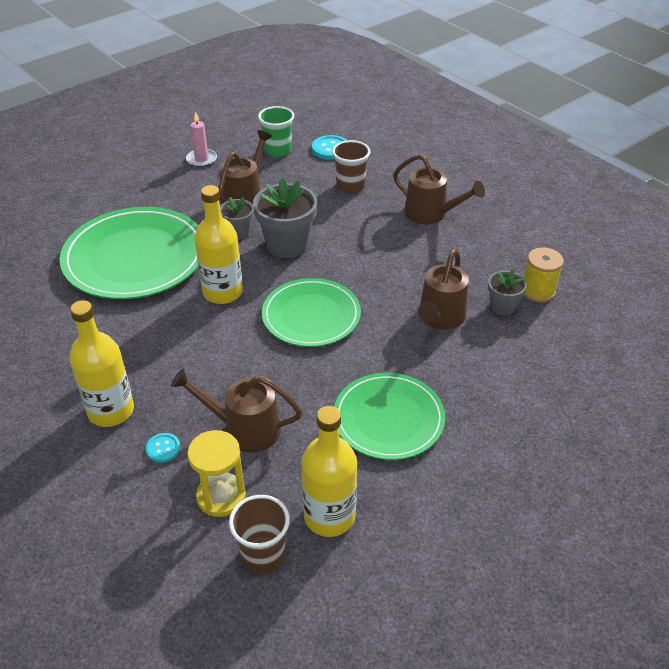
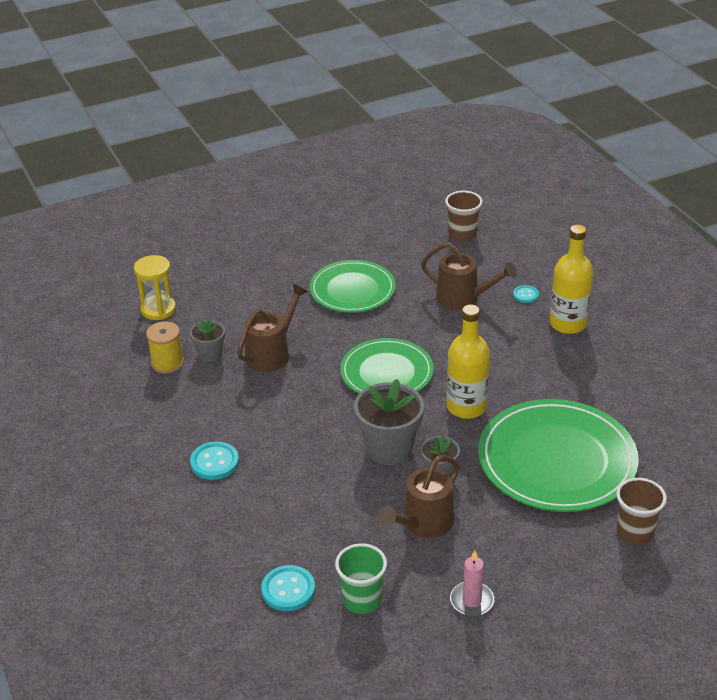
camera: 165 degrees left, 5 degrees down
(221, 496) = (485, 264): yellow hourglass -> yellow hourglass (158, 309)
(329, 516) = (415, 246): yellow bottle -> none
(350, 186) = (288, 518): brown cup -> brown cup (635, 532)
(431, 214) = (214, 462): brown watering can -> turquoise button

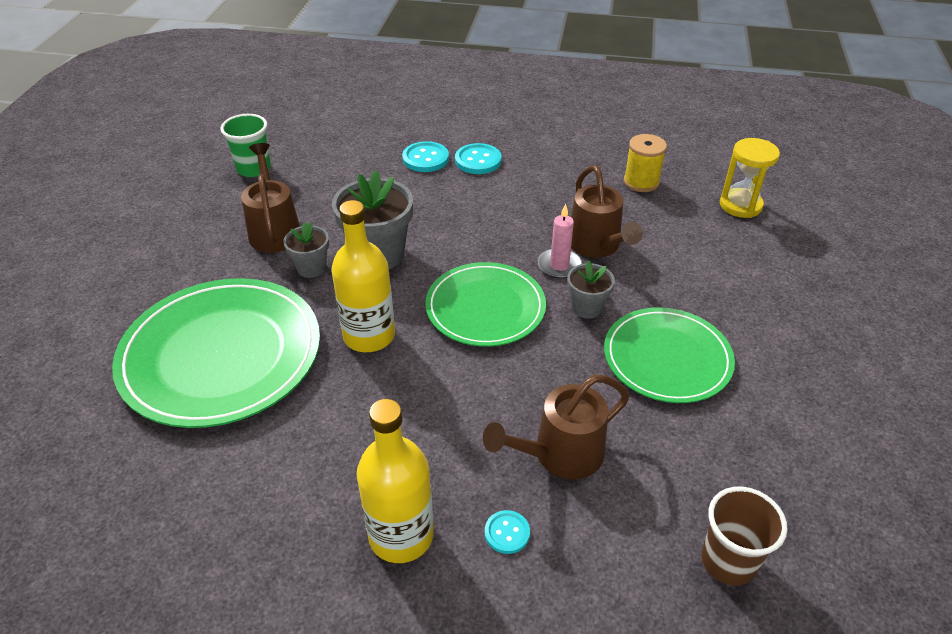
camera: 125 degrees right, 5 degrees up
(210, 354) = (632, 209): grey flower pot -> grey flower pot (587, 307)
(288, 590) = (309, 144): turquoise button -> turquoise button (425, 158)
(471, 601) = (175, 215): pink candle -> pink candle (559, 265)
(635, 532) = (79, 348): brown cup -> none

